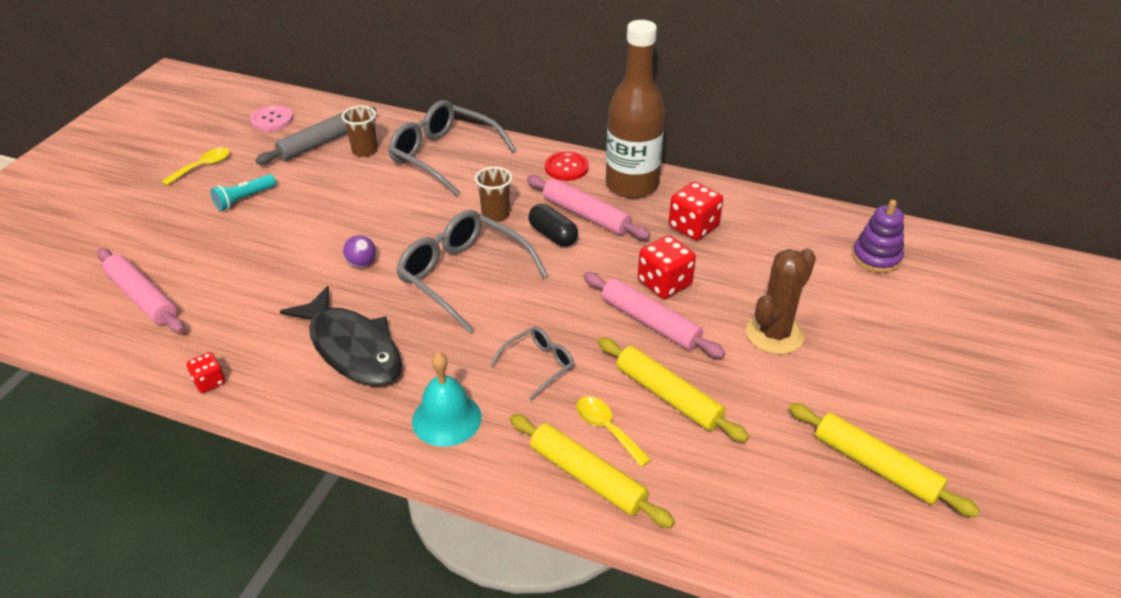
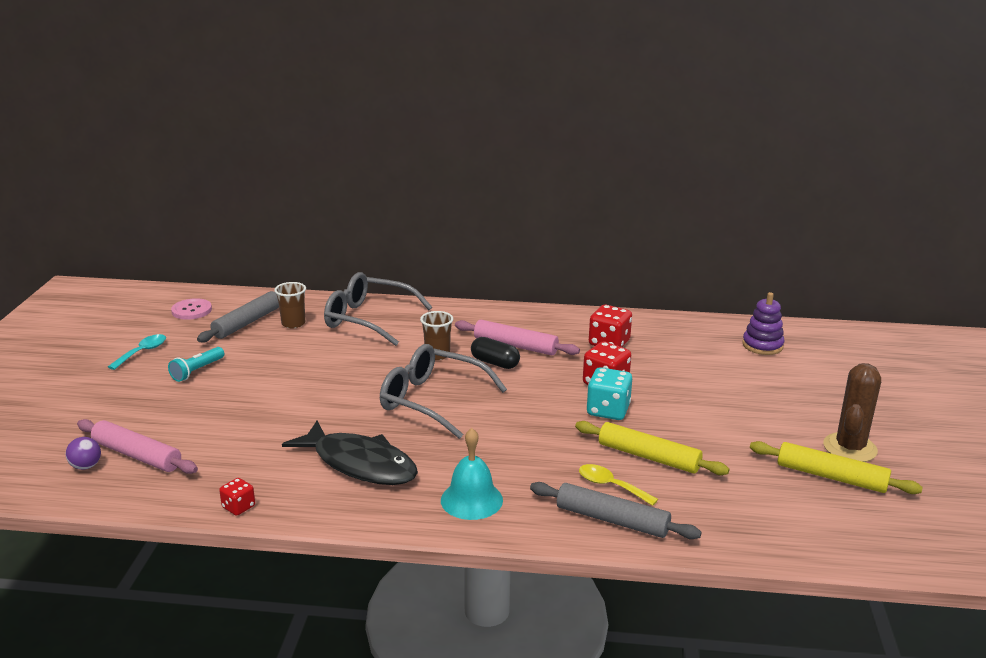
camera: 15 degrees left, 15 degrees down
(202, 167) = (142, 352): yellow spoon -> turquoise spoon
(361, 263) = (335, 403): purple ball -> purple ball (86, 466)
(539, 365) = (531, 452): grey glasses -> none
(566, 168) = (481, 315): red button -> none
(587, 477) = (612, 520): yellow rolling pin -> grey rolling pin
(632, 185) = (543, 321): brown bottle -> none
(650, 322) = (608, 410): pink rolling pin -> turquoise dice
(774, 334) = (711, 405): brown cactus -> brown cactus (849, 448)

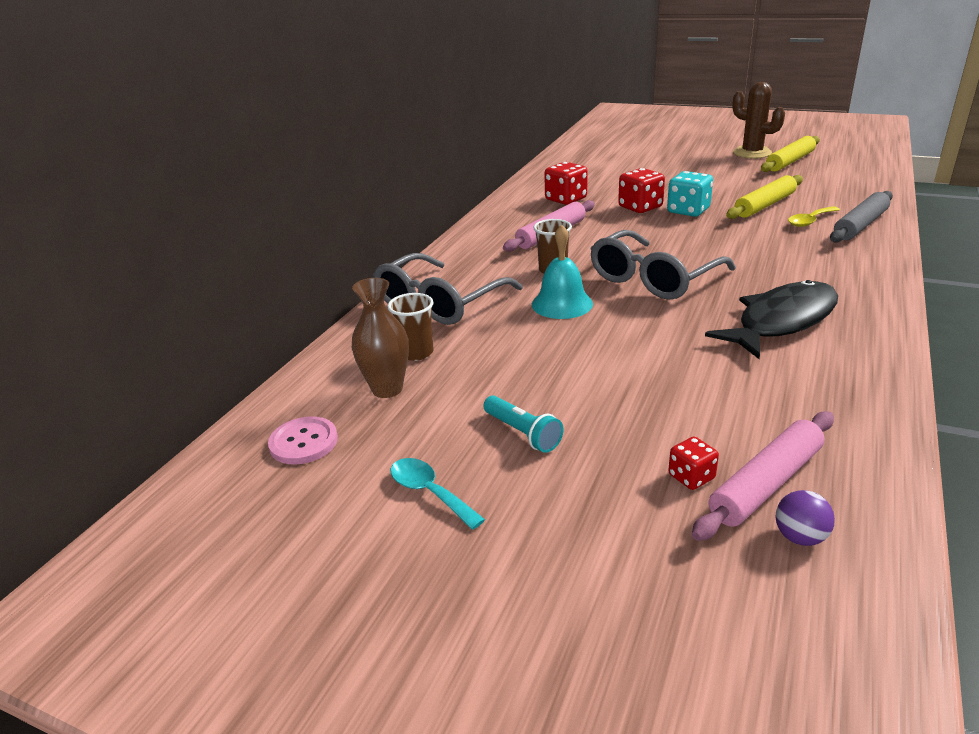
camera: 70 degrees left, 5 degrees up
(238, 507) = (882, 397): red dice -> red dice (691, 477)
(247, 322) = (387, 389): grey rolling pin -> brown vase
(471, 500) = (841, 273): turquoise bell -> turquoise bell (562, 304)
(495, 363) = (583, 245): black capsule -> none
(762, 345) = (595, 155): purple stacking toy -> none

